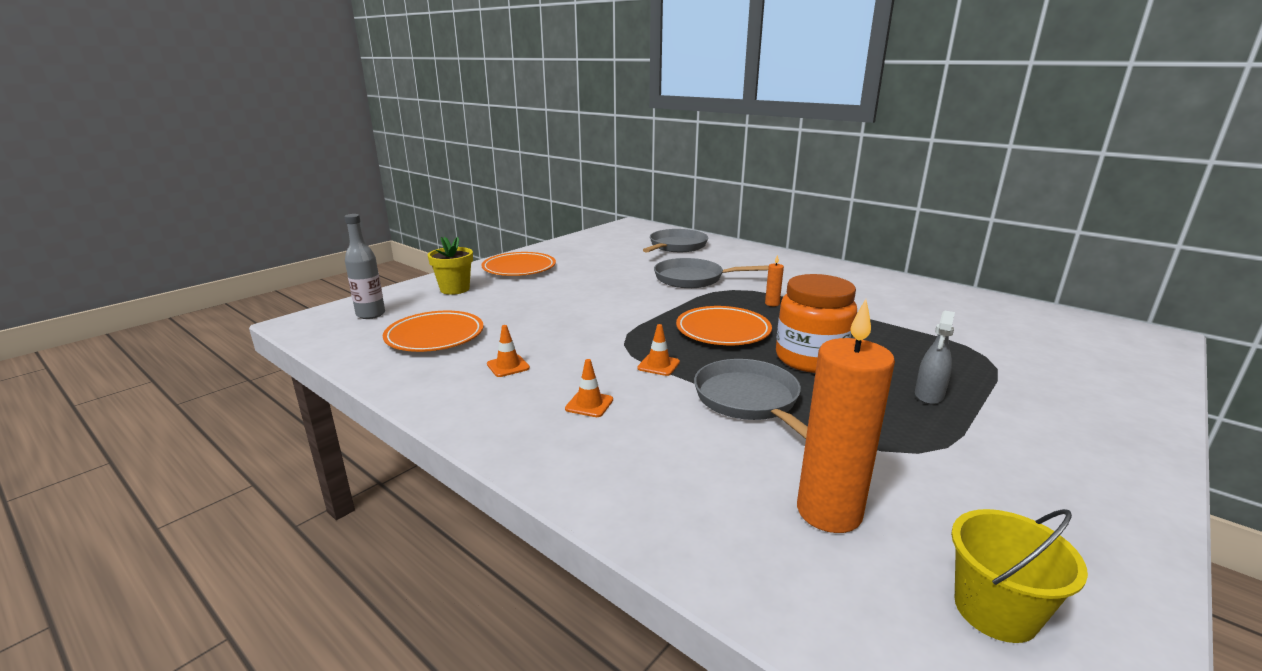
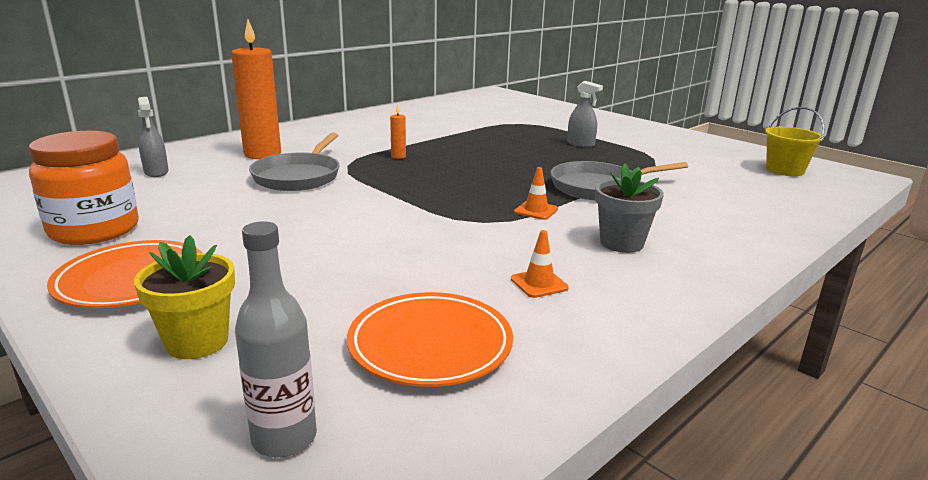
camera: 85 degrees left, 0 degrees up
(589, 404) = (621, 243): orange traffic cone -> grey flower pot
(676, 246) = (156, 172): grey pan -> grey spray bottle
(723, 331) = (459, 180): orange plate -> none
(811, 359) = (523, 161): orange jar -> orange jar (94, 230)
(829, 512) = (731, 186): orange candle -> orange candle (262, 154)

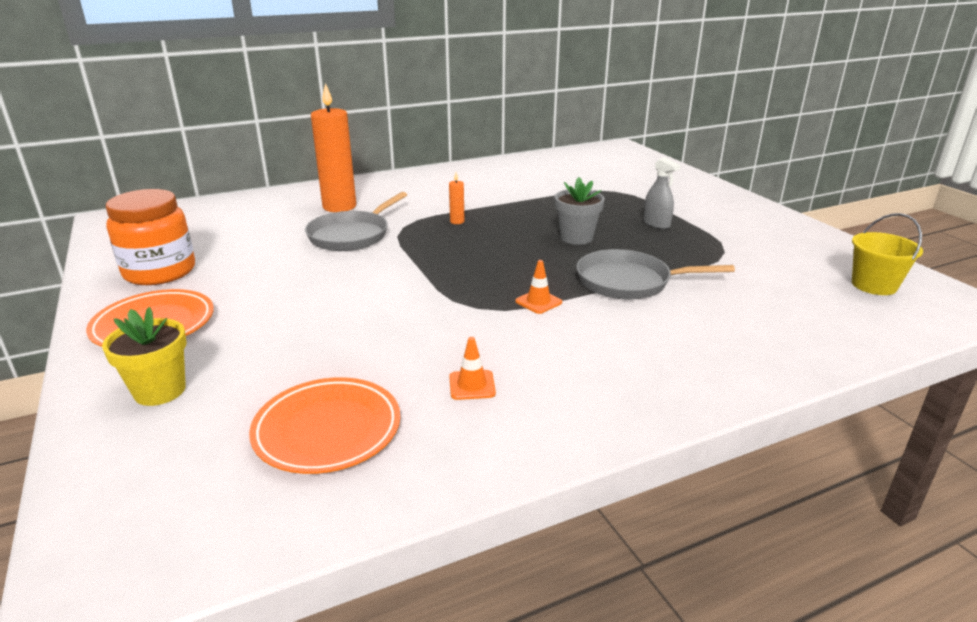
camera: 20 degrees right, 5 degrees up
(156, 172) = (242, 218): grey spray bottle -> none
(284, 438) = (159, 489): grey bottle -> none
(621, 243) = (592, 353): grey flower pot -> grey flower pot (576, 238)

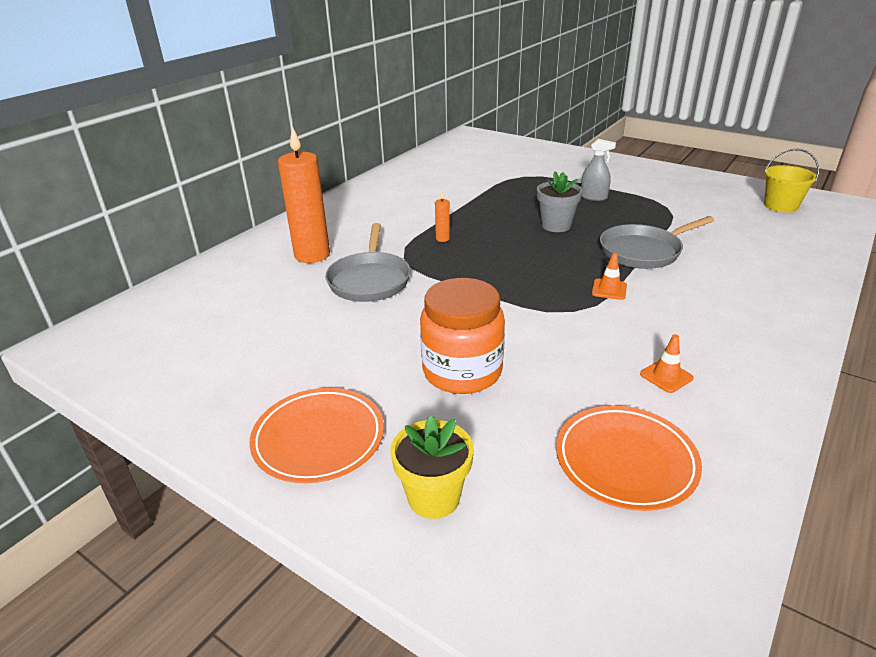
camera: 30 degrees left, 5 degrees up
(160, 272) = (231, 383): orange jar -> orange jar (462, 371)

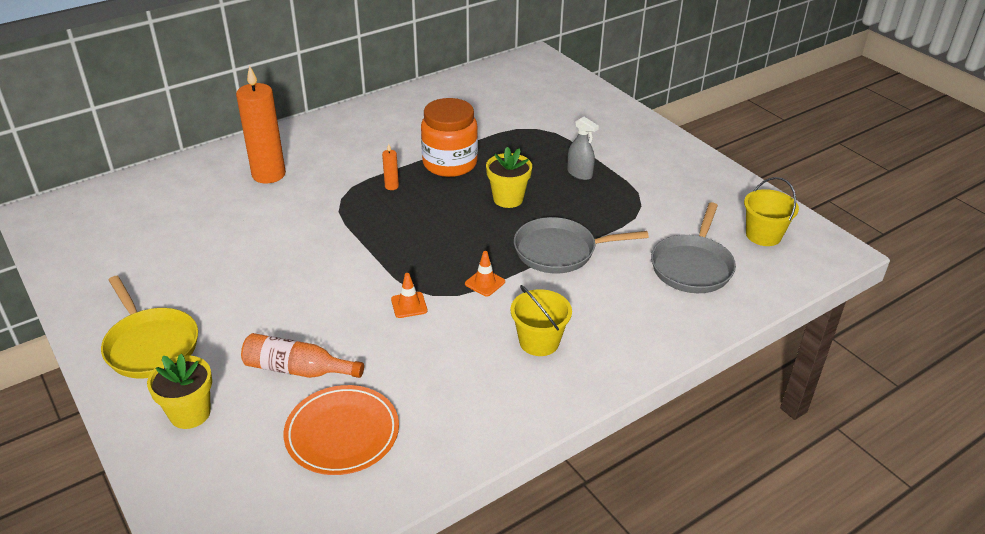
camera: 20 degrees right, 5 degrees up
(319, 439) = (150, 345): orange plate -> yellow pan
(369, 280) = (294, 214): grey pan -> grey pan (692, 266)
(462, 371) = (293, 323): orange jar -> orange jar (450, 163)
(511, 413) = (297, 369): none -> orange bottle
(556, 225) = (508, 199): grey flower pot -> yellow flower pot
(666, 376) = (445, 378): orange traffic cone -> orange traffic cone (409, 305)
(711, 322) = (539, 342): none -> yellow bucket

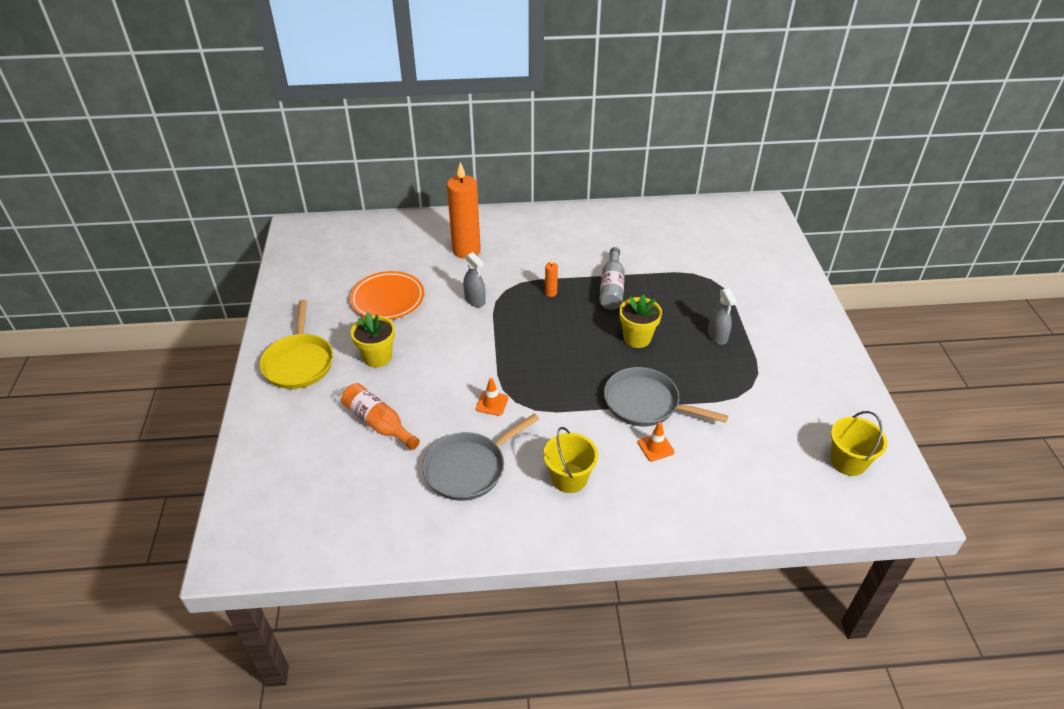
camera: 30 degrees right, 5 degrees up
(190, 413) = (289, 426): yellow flower pot -> yellow flower pot (377, 357)
(315, 217) = (475, 300): none -> grey spray bottle
(342, 433) = (374, 488): orange plate -> orange plate (388, 299)
(450, 163) = (612, 288): orange jar -> grey bottle
(485, 283) = (563, 408): orange traffic cone -> orange traffic cone (655, 447)
(692, 266) = (754, 464): grey pan -> grey pan (469, 468)

